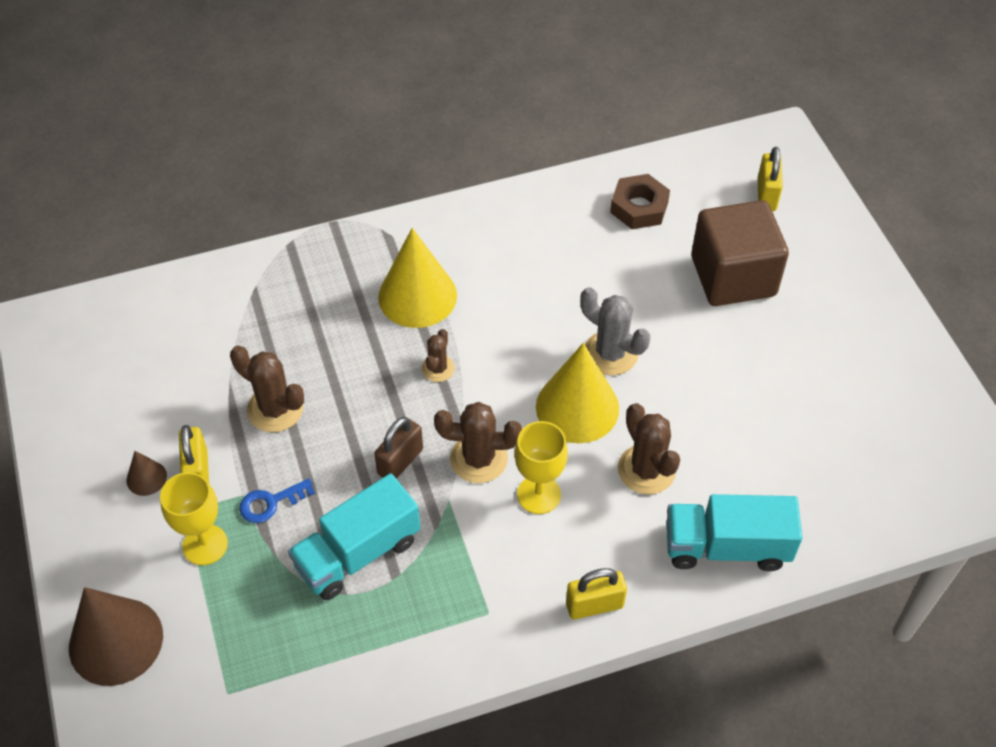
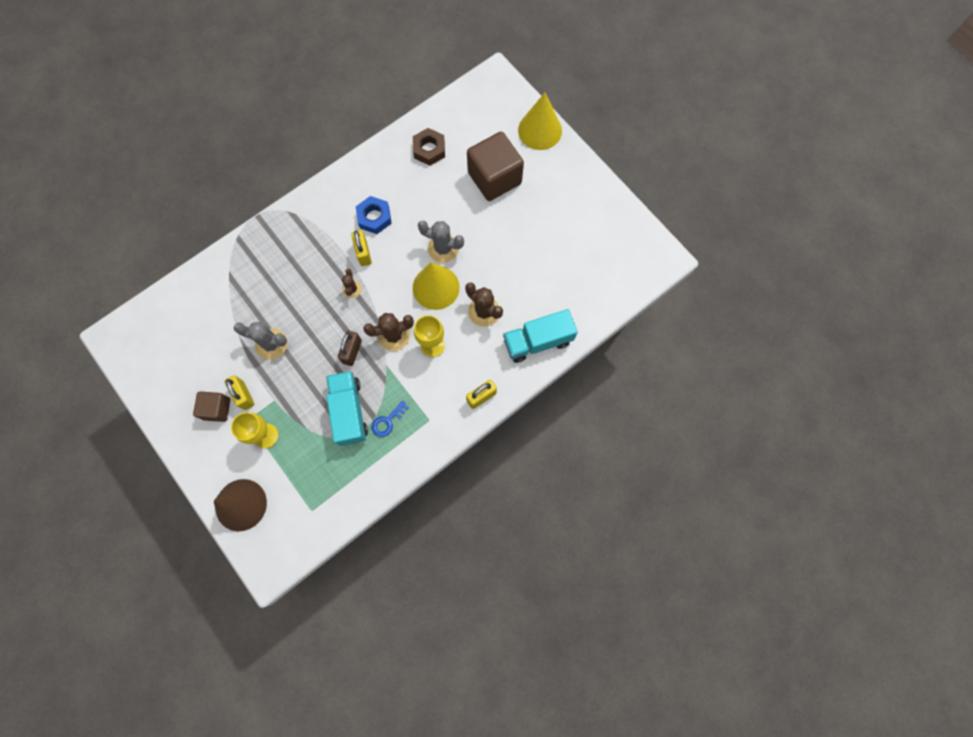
camera: 20 degrees left, 20 degrees up
(146, 478) = (217, 409): brown cone -> brown cube
(271, 503) = (291, 399): blue key -> blue key (387, 421)
(275, 409) = (271, 344): brown cactus -> grey cactus
(358, 553) = (349, 411): turquoise truck -> turquoise truck turned 135 degrees clockwise
(417, 296) = (324, 248): yellow cone -> yellow cone (540, 130)
(515, 276) = (374, 217): none -> blue nut
(766, 195) = (497, 119): yellow padlock -> yellow padlock (363, 253)

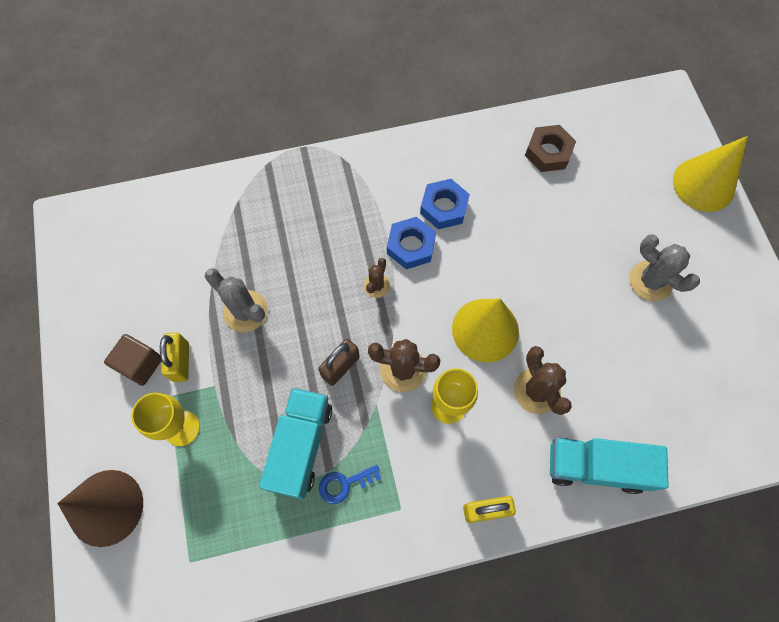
camera: 25 degrees right, 5 degrees down
(363, 253) = (411, 246): yellow padlock -> blue nut
(443, 248) = (515, 283): grey cactus -> grey cactus (650, 281)
(494, 178) = (619, 221): brown cube -> none

